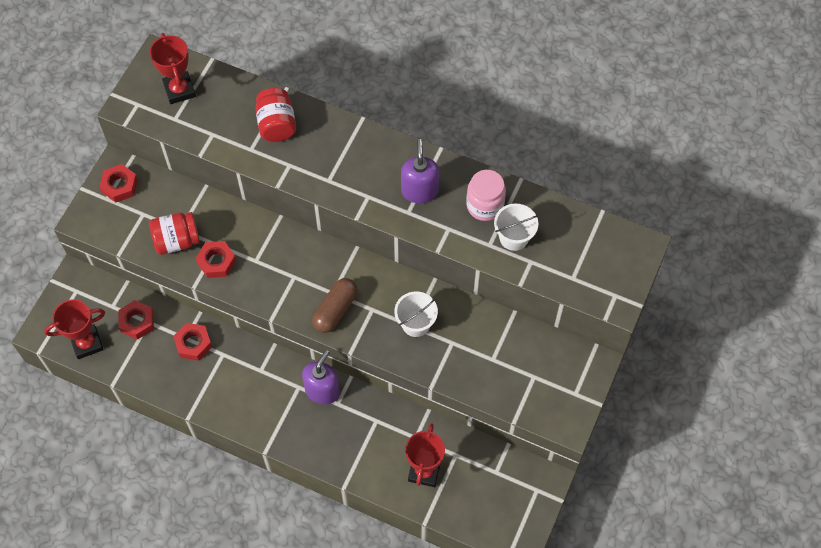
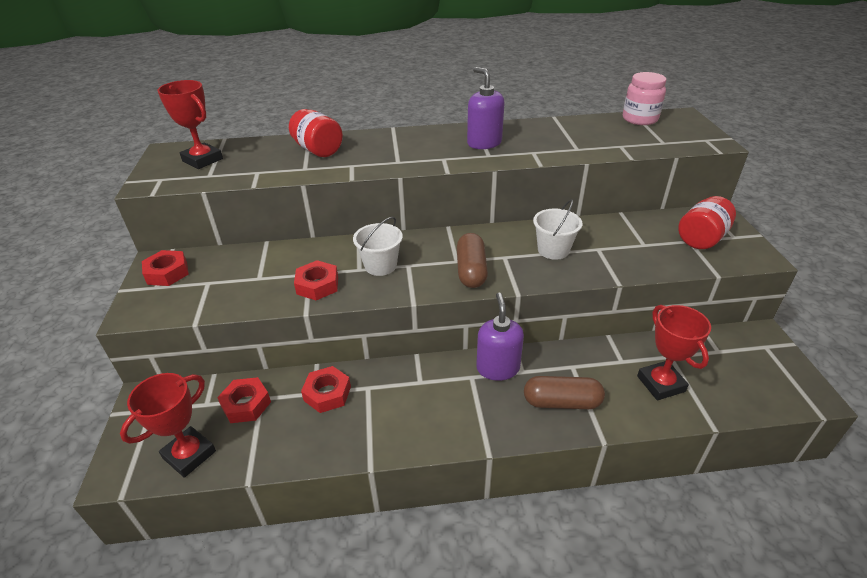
camera: 30 degrees left, 25 degrees down
(177, 241) = (261, 287): red jar -> red jar (701, 239)
(342, 444) = (561, 402): none -> brown capsule
(485, 205) = (545, 134): pink jar -> pink jar (639, 119)
(514, 237) = (590, 140): white bucket -> white bucket (380, 265)

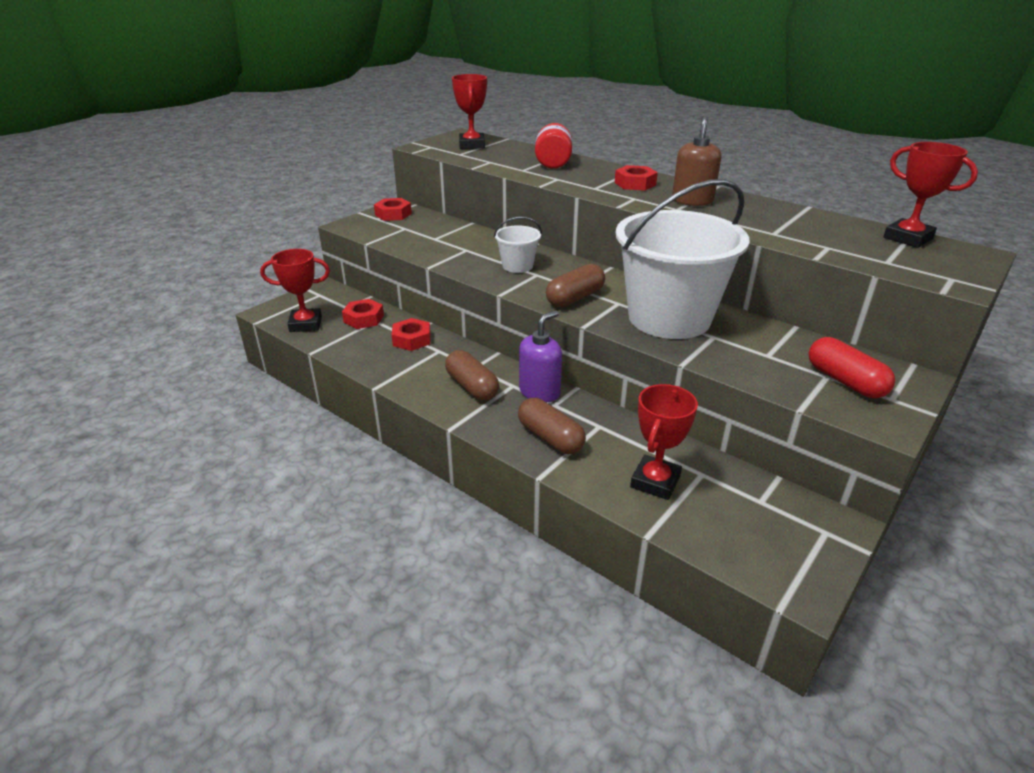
camera: 45 degrees right, 5 degrees down
(317, 285) = (460, 257): red nut -> red nut (635, 184)
(446, 402) = (472, 387): none -> brown capsule
(484, 143) = (692, 200): purple soap dispenser -> brown soap dispenser
(553, 250) = (669, 318): white bucket -> white bucket, size x2.32
(639, 119) = (907, 238): pink jar -> red trophy
(701, 239) = (845, 381): red jar -> red capsule

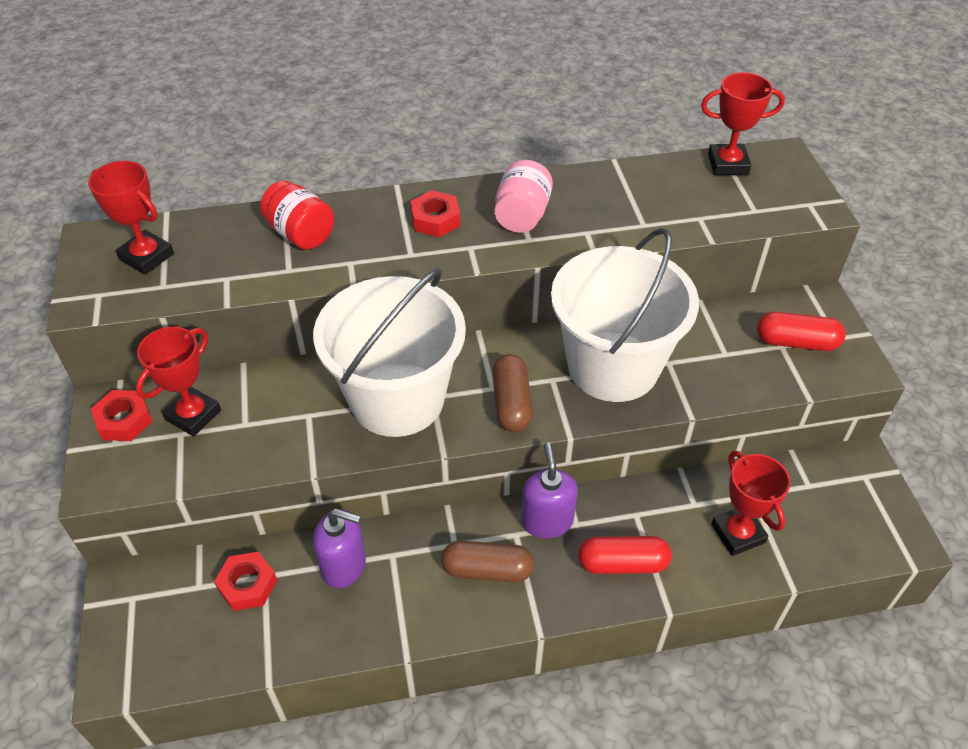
camera: 50 degrees left, 15 degrees up
(305, 324) = (193, 653): red trophy -> red trophy (193, 415)
(412, 339) = (344, 565): red nut -> purple soap dispenser
(517, 266) = (397, 399): white bucket -> white bucket, size x2.32
(550, 438) = (622, 564): brown capsule -> red capsule
(692, 200) = (522, 216): brown soap dispenser -> pink jar

